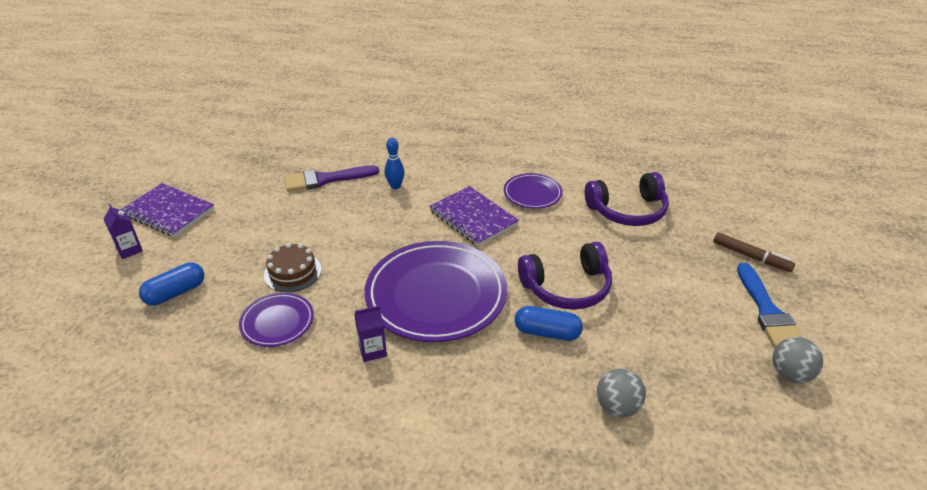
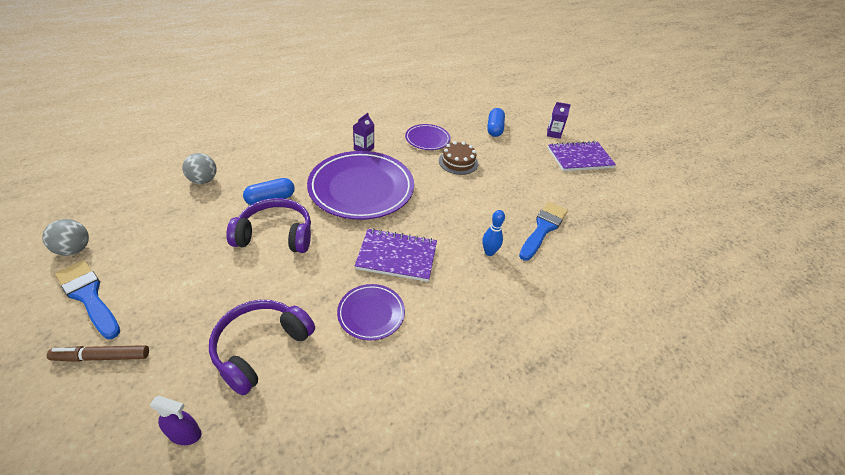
camera: 135 degrees right, 5 degrees up
(325, 179) = (543, 228): purple brush -> blue brush
(567, 287) = (275, 235): purple headphones -> purple headphones turned 60 degrees clockwise
(694, 192) = (185, 434): none -> purple spray bottle

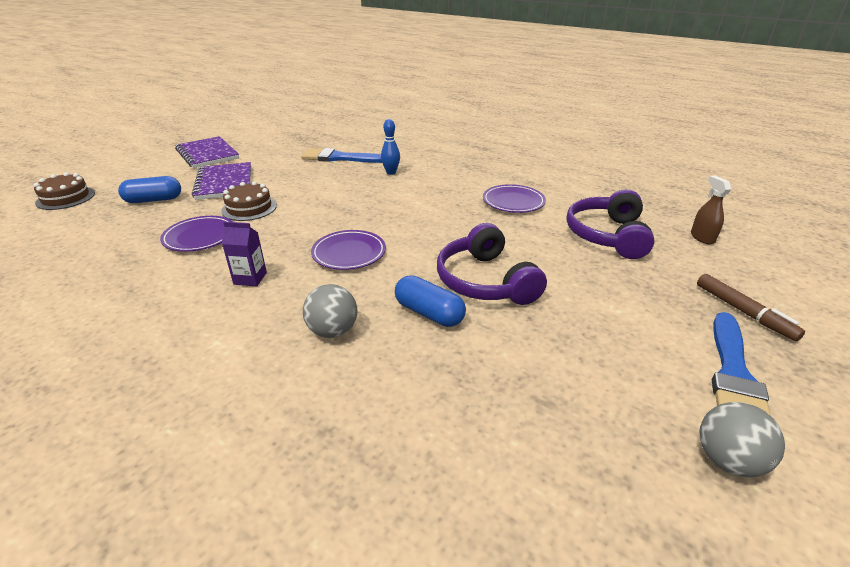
camera: 110 degrees left, 10 degrees down
(185, 434) = (702, 237): purple spray bottle -> brown spray bottle
(203, 180) = (448, 411): grey ball -> grey ball (333, 331)
(260, 348) = (607, 235): purple headphones -> purple headphones turned 90 degrees clockwise
(361, 188) = (349, 253): purple plate -> purple plate, size x0.50
(397, 256) = (439, 206): purple notebook -> purple notebook (225, 183)
(515, 102) = (65, 198): none -> brown cake
(553, 134) = (157, 169): purple carton -> none

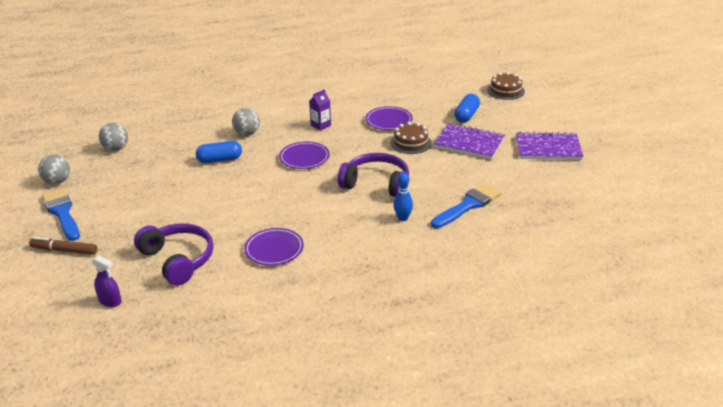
camera: 130 degrees right, 0 degrees up
(485, 281) = (215, 186): purple headphones -> purple headphones (376, 184)
(555, 471) = (116, 148): none -> grey ball
(702, 237) = (110, 301): brown spray bottle -> purple spray bottle

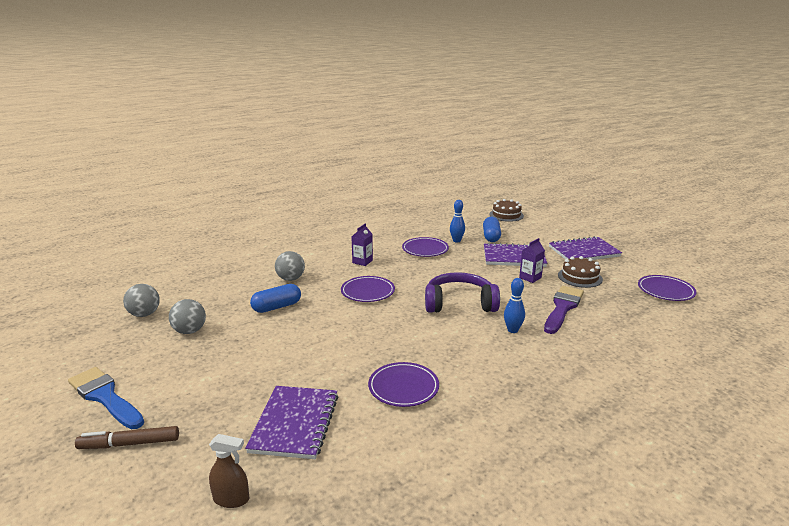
camera: 20 degrees left, 10 degrees down
(57, 181) = (82, 361): grey ball -> grey ball (190, 331)
(110, 301) = (231, 499): purple spray bottle -> brown spray bottle
(178, 260) = (294, 423): purple headphones -> purple notebook
(411, 143) = (461, 264): brown cake -> brown cake (580, 277)
(427, 115) = (456, 240): none -> blue bowling pin
(465, 169) = (530, 278): none -> purple carton
(468, 205) = (562, 308): blue brush -> purple brush
(590, 206) = (665, 291): none -> purple plate

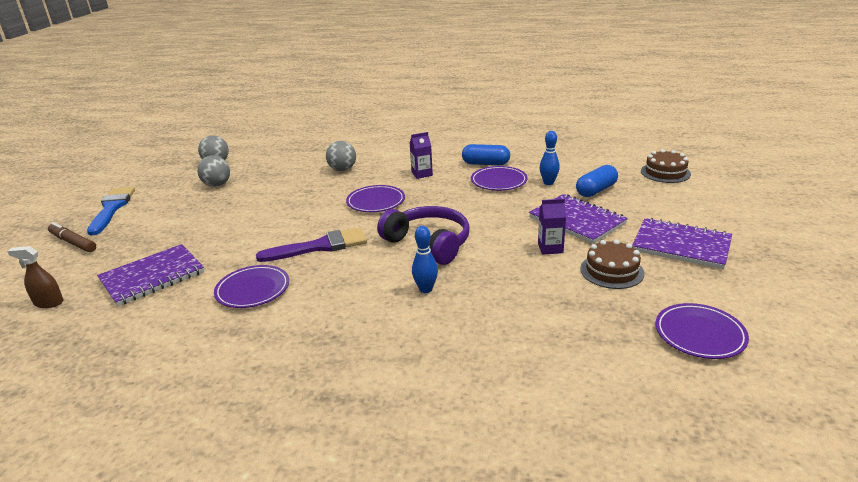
camera: 45 degrees right, 5 degrees up
(231, 499) = (48, 303): brown spray bottle -> brown spray bottle turned 135 degrees clockwise
(277, 307) = (293, 188): blue capsule -> blue capsule (485, 164)
(562, 308) = (521, 293): purple brush -> purple brush (320, 246)

